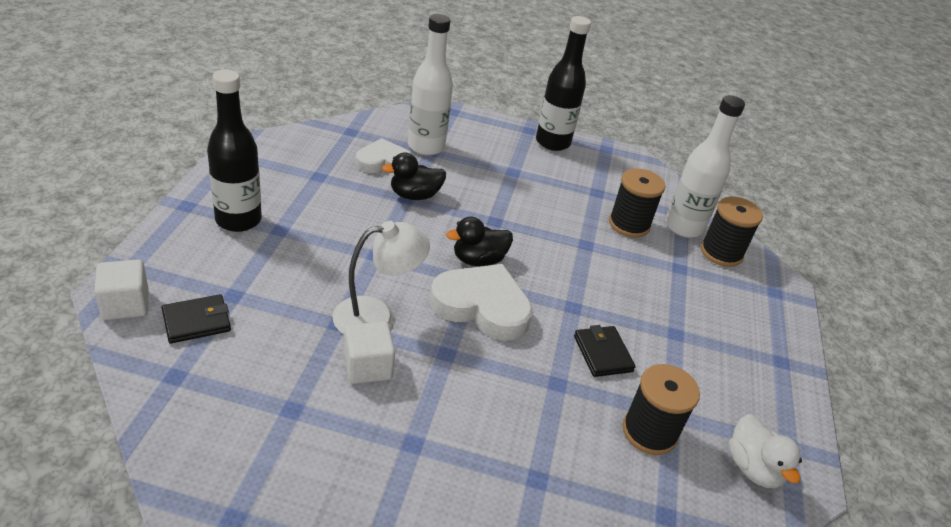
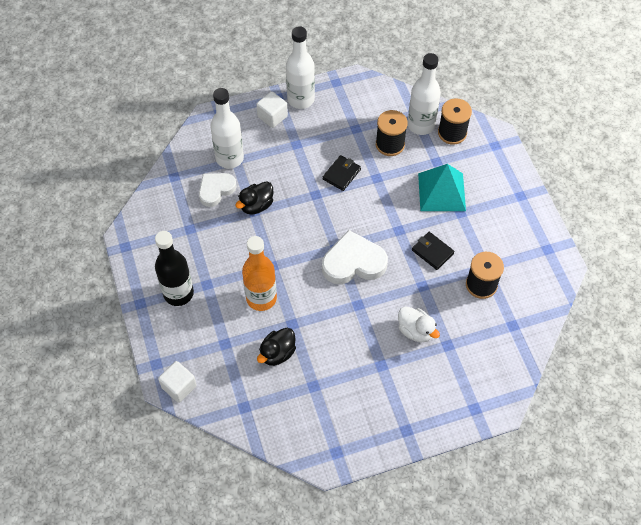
camera: 25 degrees left, 20 degrees up
(196, 321) = (223, 371): black wallet -> black wallet (341, 174)
(328, 277) = (261, 298): none -> orange bottle
(368, 367) = (328, 339): white cube -> white cube (272, 116)
(377, 316) = (307, 306): white lamp -> none
(478, 260) = (328, 231): black duck -> black duck (277, 353)
(552, 142) = (301, 99): black bottle -> white bottle
(664, 300) = (441, 192): none -> turquoise pyramid
(753, 468) = (537, 273): white duck -> white duck (415, 331)

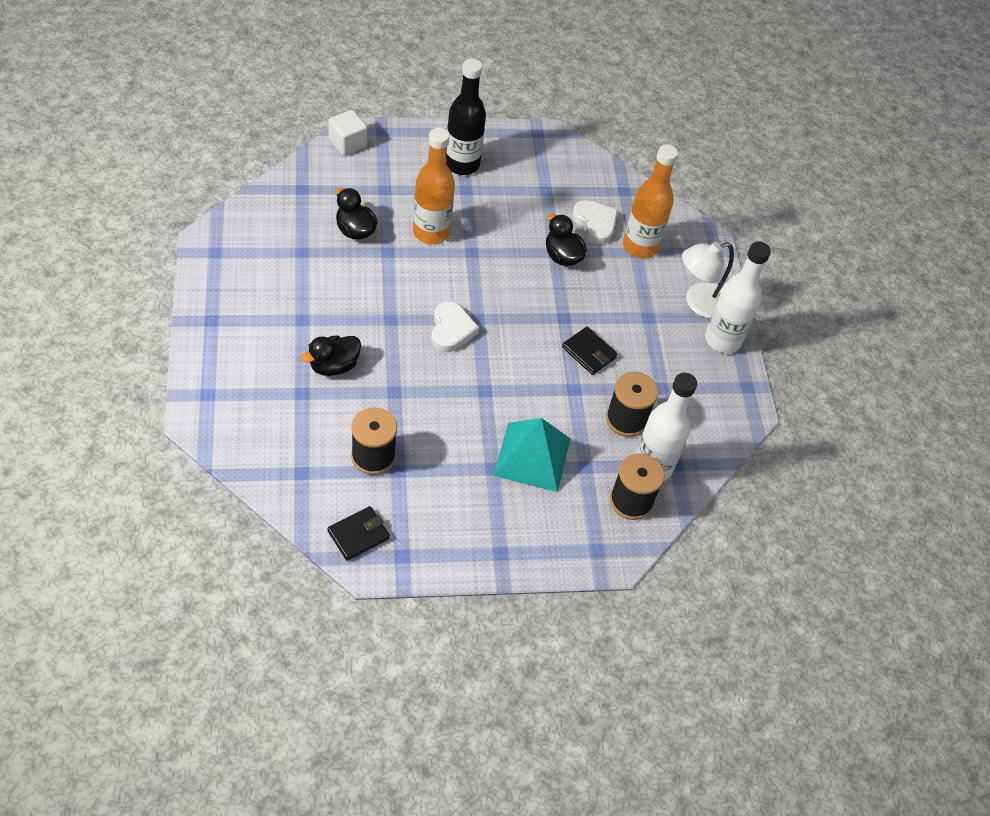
camera: 95 degrees right, 5 degrees down
(229, 158) = (640, 246): white bottle -> orange bottle
(272, 116) = (699, 303): white cube -> white lamp
(353, 262) = (451, 330): white heart -> white heart, size x0.66
(415, 331) = (334, 366): white duck -> black duck
(432, 252) = (440, 417): black wallet -> black wallet (358, 535)

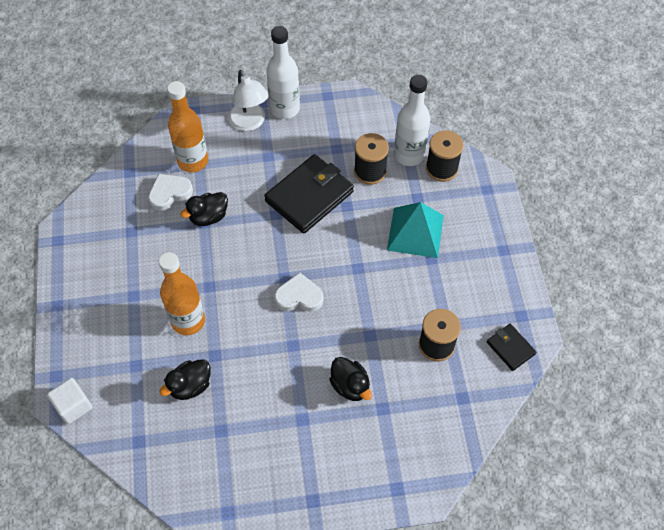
camera: 85 degrees left, 5 degrees up
(462, 164) = (100, 301): black bottle -> none
(589, 352) = (309, 196): black wallet -> black wallet, size x1.99

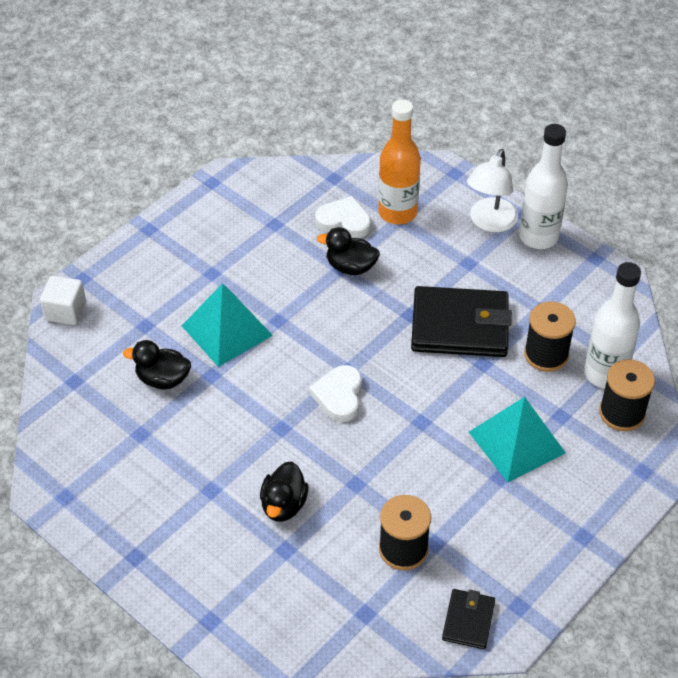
camera: 50 degrees right, 10 degrees down
(188, 321) = (226, 330): orange bottle -> turquoise pyramid
(299, 296) = (339, 396): white heart -> white heart turned 135 degrees counterclockwise

